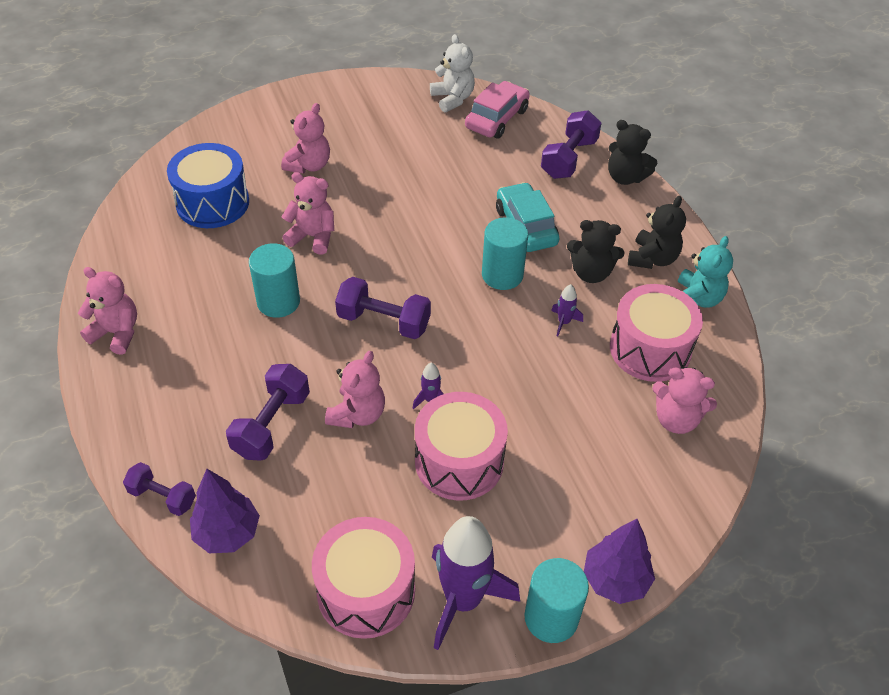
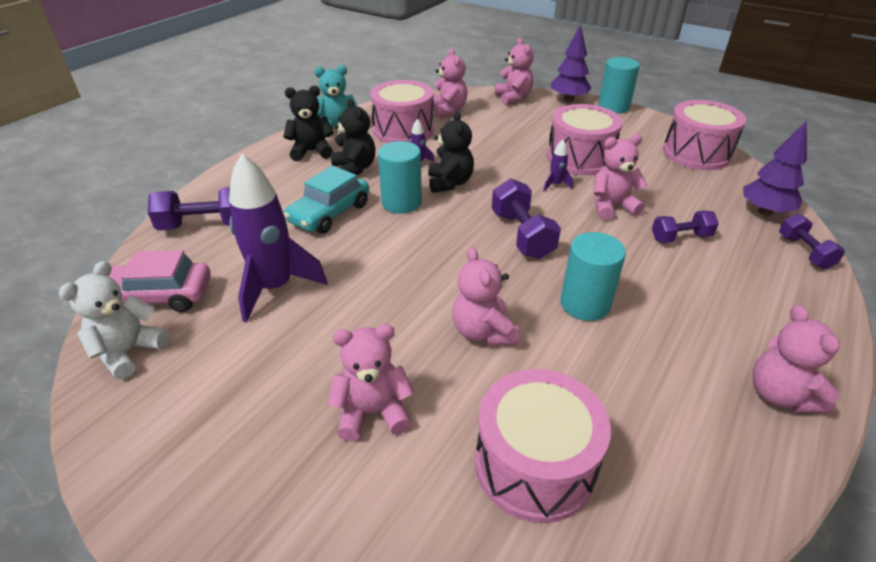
camera: 125 degrees left, 10 degrees down
(212, 203) = (534, 464): blue drum -> pink drum
(272, 424) = (680, 237): purple dumbbell -> purple dumbbell, size x0.65
(463, 600) = (648, 128): purple rocket -> purple rocket (275, 288)
(625, 177) = (213, 189): black teddy bear -> black teddy bear (450, 183)
(667, 516) = (513, 98): none -> pink teddy bear

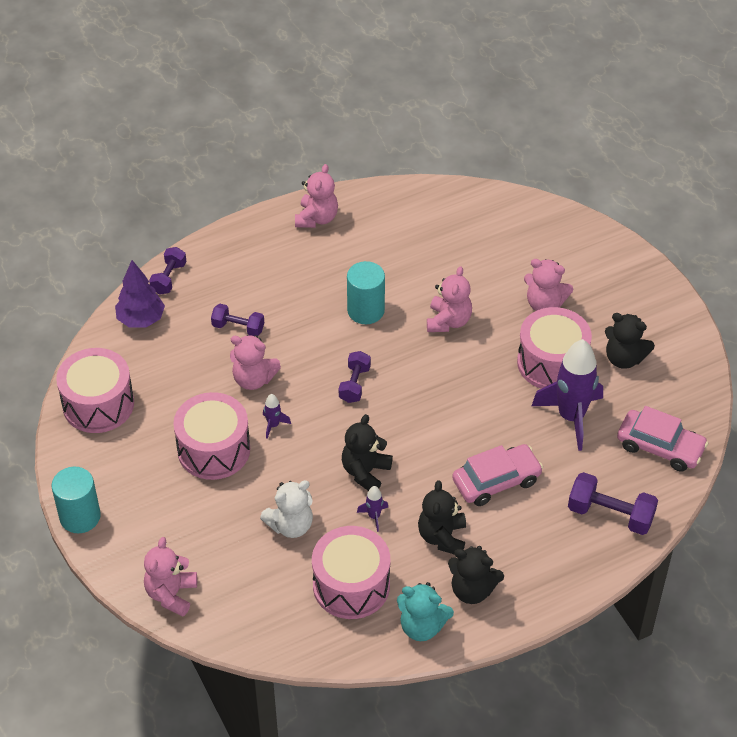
camera: 150 degrees left, 10 degrees up
(129, 351) = (682, 406): white teddy bear -> white teddy bear (290, 525)
(225, 380) = (624, 358): none -> black teddy bear
(329, 213) = (496, 481): turquoise car -> pink car
(401, 202) = (426, 466): turquoise cylinder -> none
(448, 110) = (271, 604): pink teddy bear -> none
(522, 235) = (354, 384): purple dumbbell -> purple dumbbell, size x0.65
(534, 464) = (477, 245): pink drum -> pink drum (552, 363)
(568, 99) = (112, 557): purple tree -> none

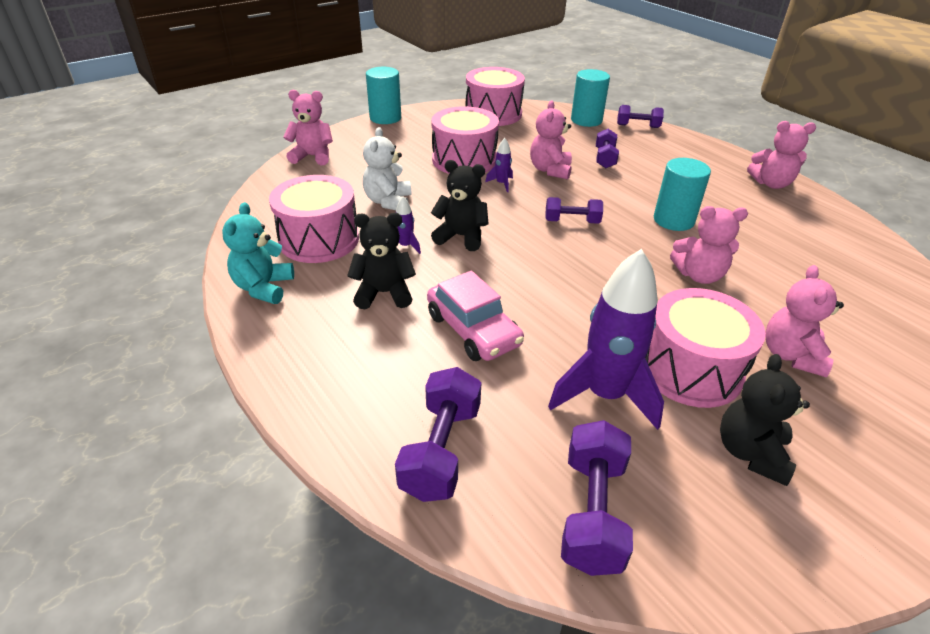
camera: 80 degrees right, 10 degrees down
(141, 320) = (586, 120): purple tree -> turquoise cylinder
(290, 525) = (388, 202): white teddy bear -> white teddy bear turned 45 degrees clockwise
(472, 590) = (310, 321): black teddy bear -> none
(660, 447) = (592, 512): pink car -> purple dumbbell

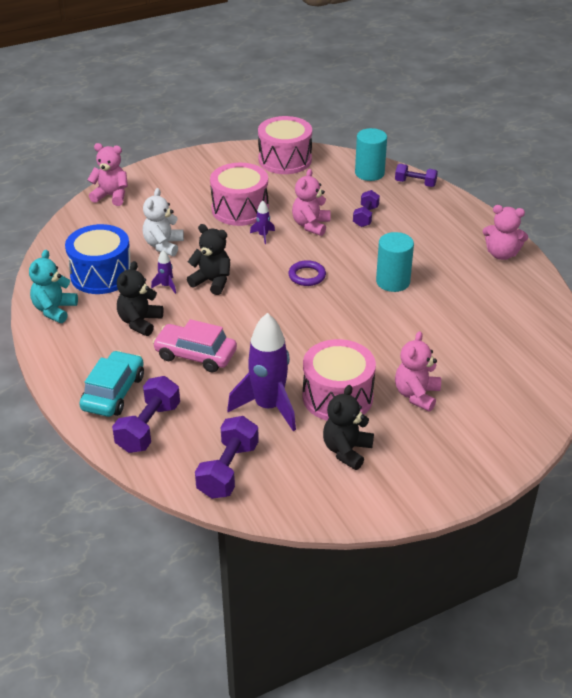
camera: 10 degrees right, 0 degrees up
(319, 239) = (101, 275): pink drum -> blue drum
(372, 398) = (113, 392): none -> turquoise car
(384, 293) = (140, 322): black teddy bear -> black teddy bear turned 75 degrees counterclockwise
(385, 118) = (184, 158): turquoise cylinder -> none
(473, 330) = (195, 355): pink car -> pink car turned 135 degrees clockwise
(572, 221) = (307, 276): purple dumbbell -> purple ring
(699, 275) = (385, 330): pink teddy bear -> none

